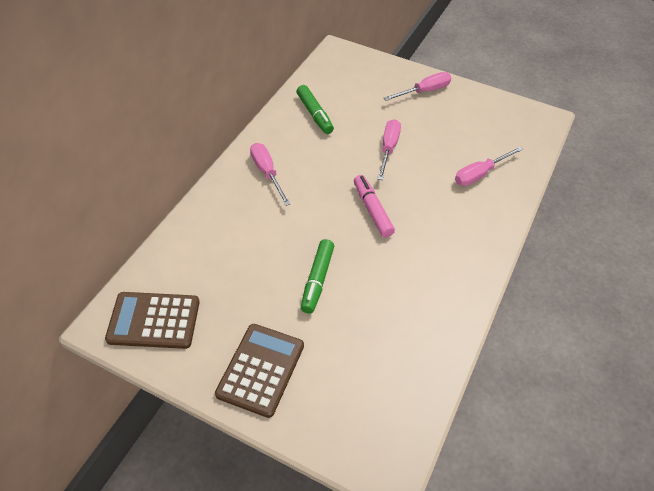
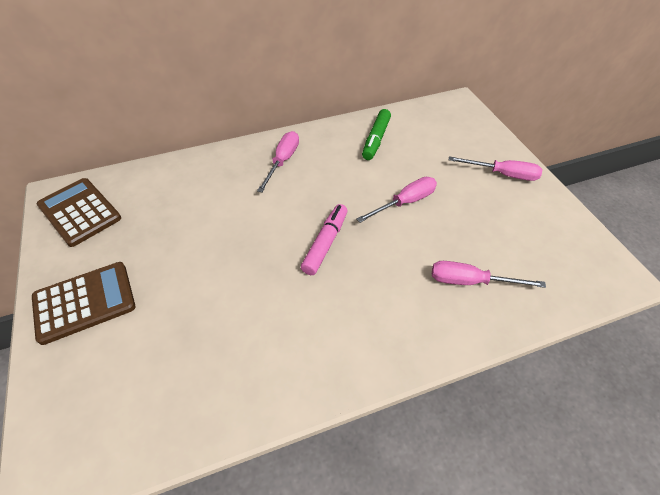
camera: 45 degrees right, 0 degrees up
(317, 280) = (210, 267): green marker -> none

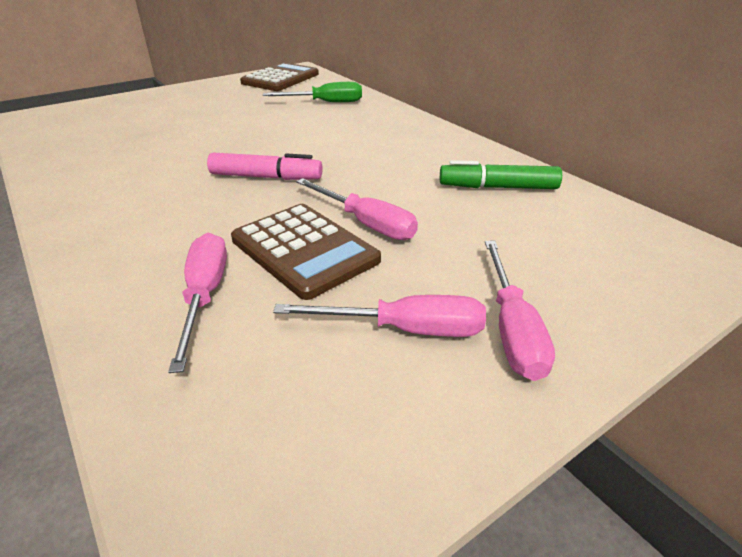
camera: 75 degrees right, 15 degrees down
(84, 302) = (182, 97): brown calculator -> brown calculator (304, 250)
(181, 188) = (326, 102): none -> green screwdriver
(283, 161) = (400, 137): pink screwdriver -> pink screwdriver (405, 329)

